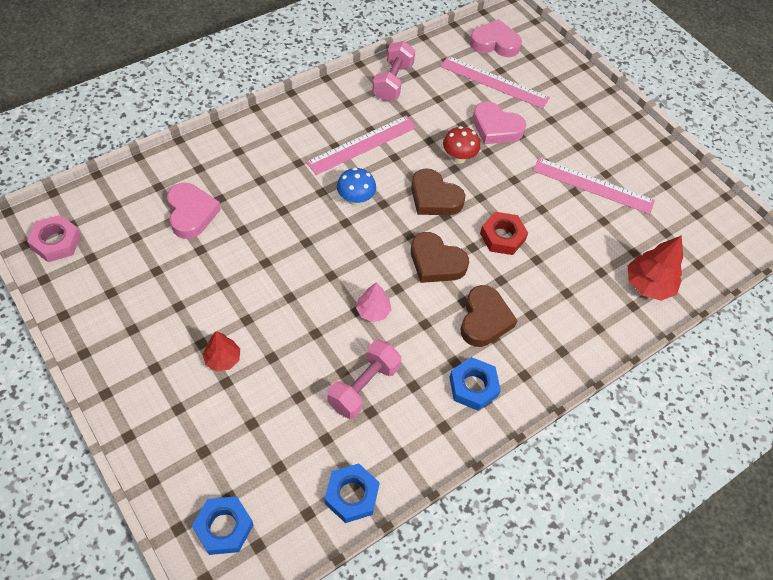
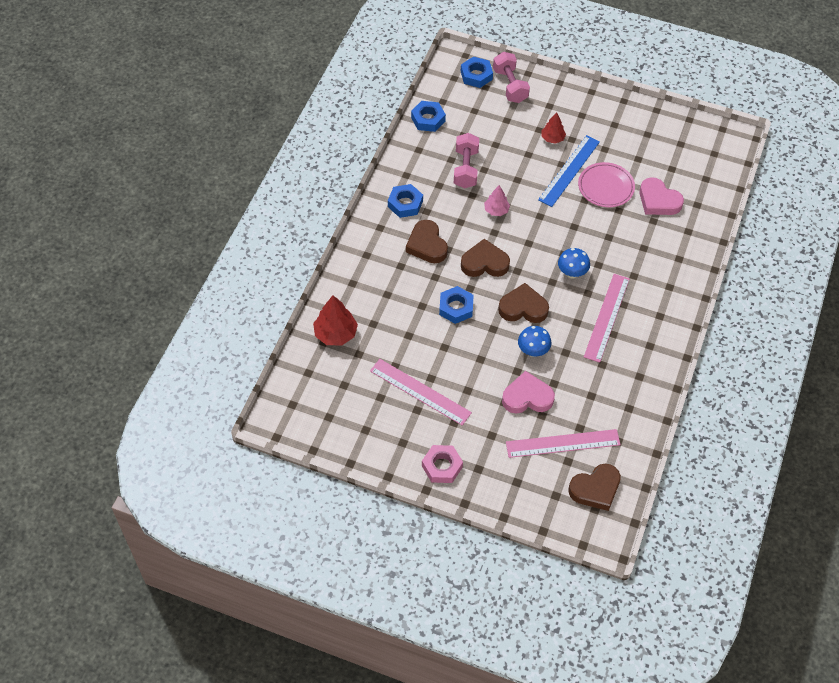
camera: 150 degrees right, 0 degrees up
(56, 242) = (708, 140): pink nut -> pink nut (442, 466)
(228, 261) = (606, 187): none -> pink plate
(246, 306) = (569, 170): none -> blue ruler
(393, 82) = (637, 388): pink dumbbell -> pink dumbbell (510, 86)
(458, 158) = (533, 351): red mushroom -> blue mushroom
(495, 43) = (595, 489): pink heart -> brown heart
(502, 237) = (456, 308): red nut -> blue nut
(593, 186) = (420, 391): pink ruler -> pink ruler turned 45 degrees clockwise

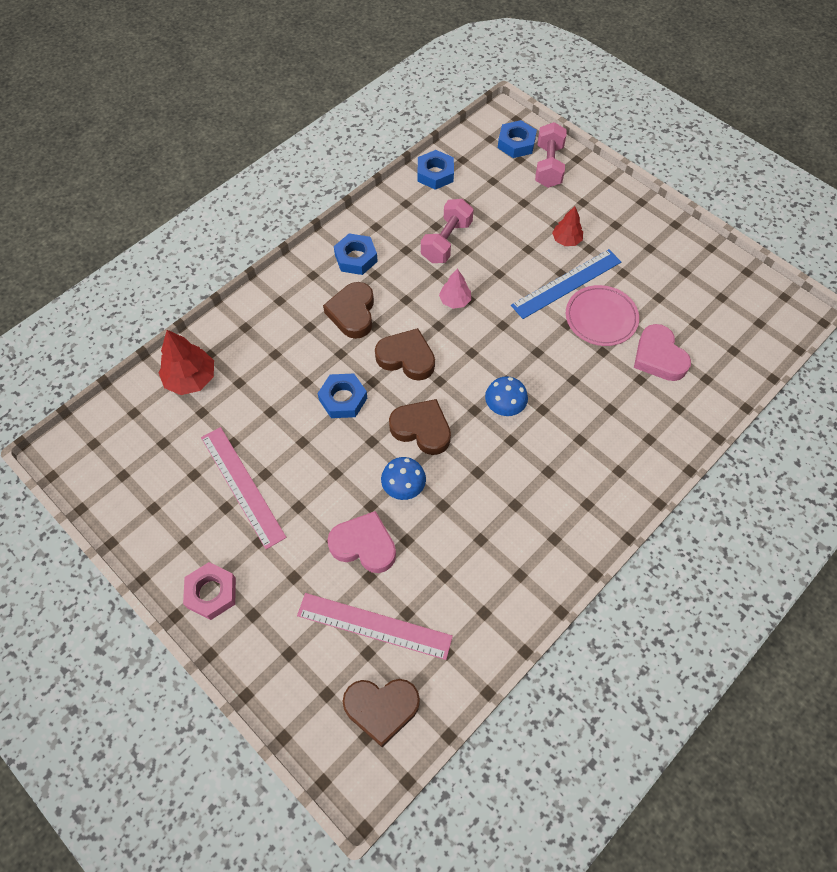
camera: 25 degrees right, 5 degrees up
(606, 317) = (518, 480): pink ruler -> none

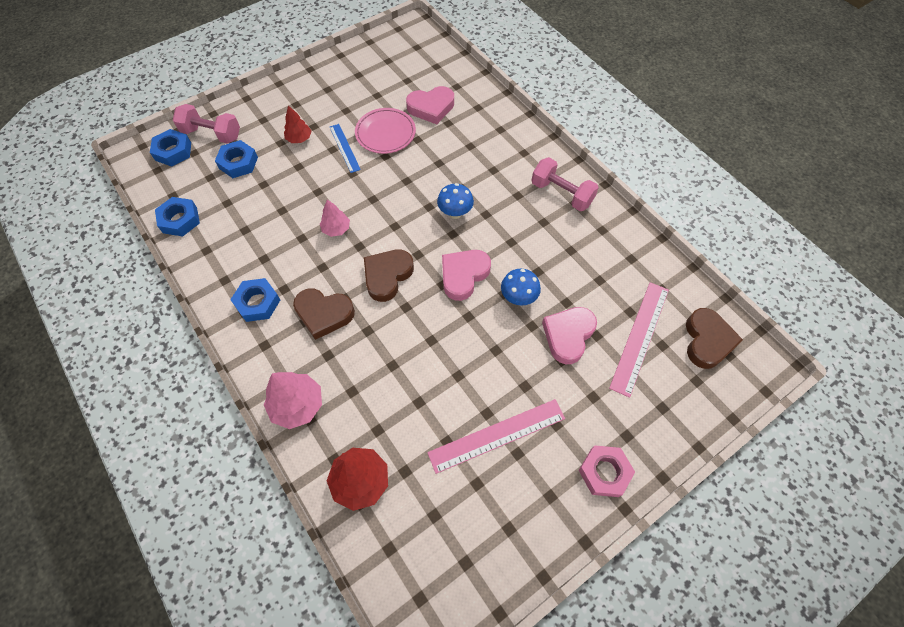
camera: 80 degrees left, 0 degrees up
(257, 314) = (297, 405): none -> pink tree
(343, 399) = (419, 334): blue nut -> blue nut (238, 163)
(422, 429) = (463, 275): brown heart -> pink heart
(446, 241) = (267, 224): pink dumbbell -> pink dumbbell (561, 194)
(566, 283) = (344, 148): blue ruler -> blue ruler, size x0.61

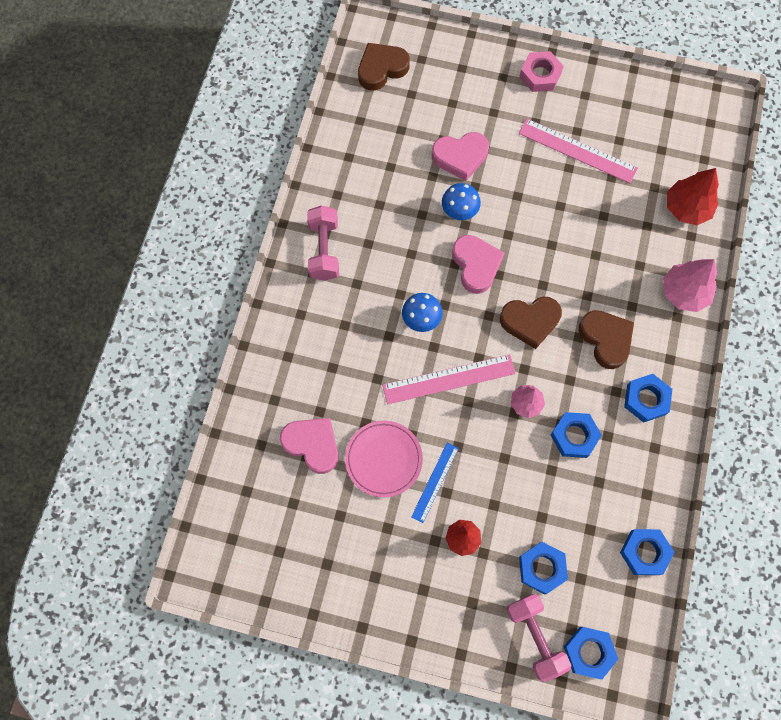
camera: 130 degrees left, 10 degrees up
(286, 239) = (574, 436): none -> blue nut
(463, 275) = (476, 265): pink heart -> pink heart turned 105 degrees counterclockwise
(639, 337) = (418, 111): pink ruler -> pink ruler (449, 379)

